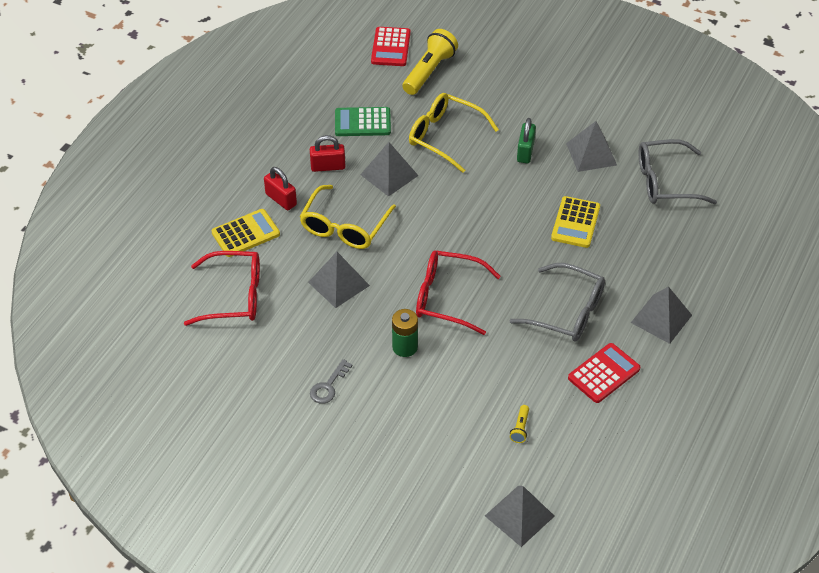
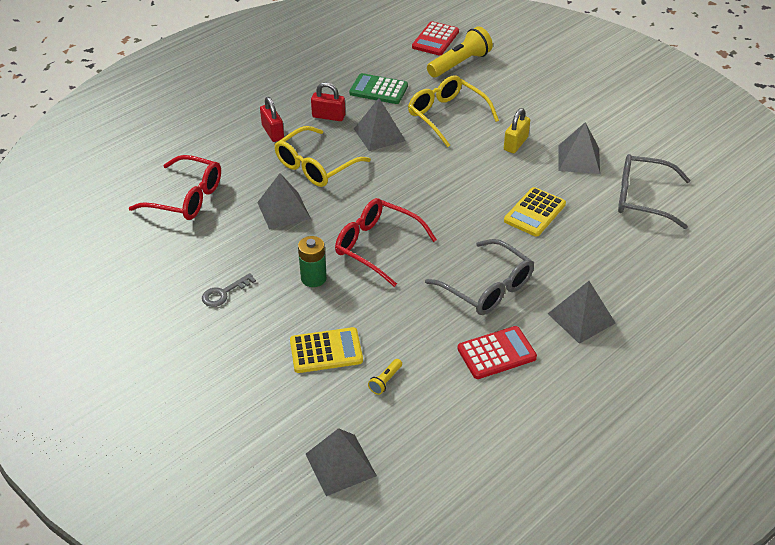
camera: 20 degrees right, 5 degrees down
(246, 233) = (226, 151): yellow calculator -> yellow calculator (326, 351)
(525, 152) = (515, 144): green padlock -> yellow padlock

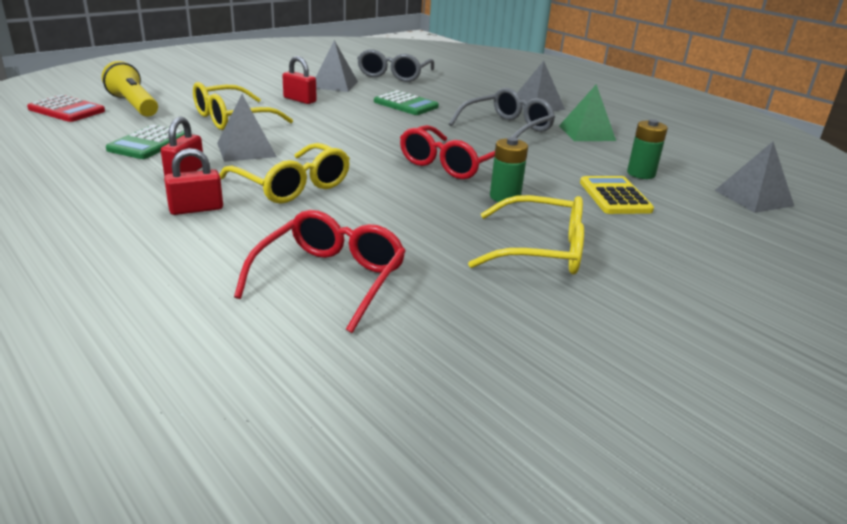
camera: 90 degrees left, 15 degrees down
(224, 293) = (541, 250): grey key -> yellow glasses
(283, 210) = (378, 208): grey pyramid -> none
(385, 381) = (641, 174): yellow flashlight -> green battery
(496, 353) = (586, 133): red calculator -> green pyramid
(515, 144) = (299, 100): yellow padlock -> red padlock
(534, 212) = (406, 104): yellow calculator -> green calculator

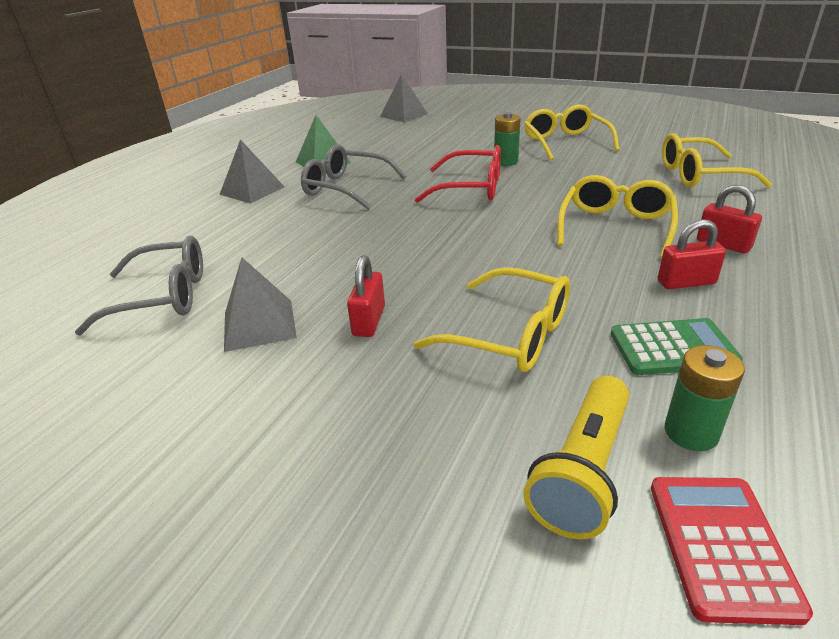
camera: 110 degrees left, 5 degrees up
(246, 150) = (583, 279): grey pyramid -> none
(330, 279) = (699, 175): red glasses -> yellow glasses
(406, 104) = (314, 248): green calculator -> none
(614, 196) = (454, 139): yellow calculator -> none
(641, 174) = (400, 138): green battery -> green battery (691, 432)

